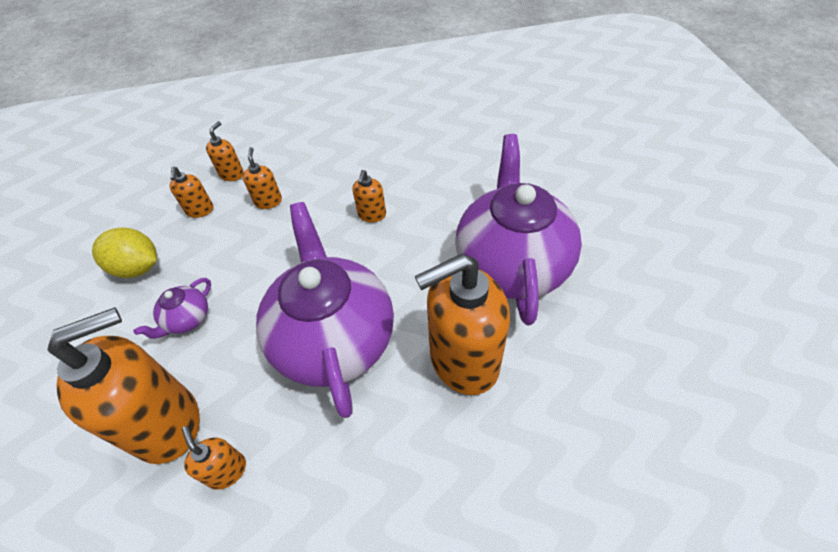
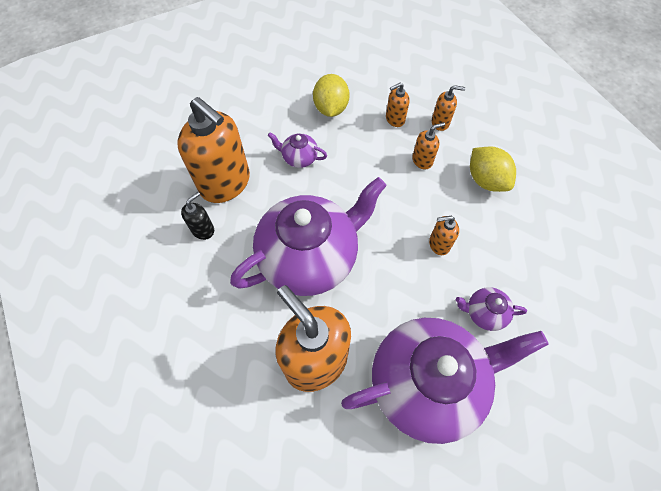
camera: 70 degrees right, 10 degrees up
(227, 470) = (203, 230): orange soap dispenser -> black soap dispenser
(320, 161) = (485, 180): none -> yellow lemon
(456, 202) = (484, 313): none -> purple teapot

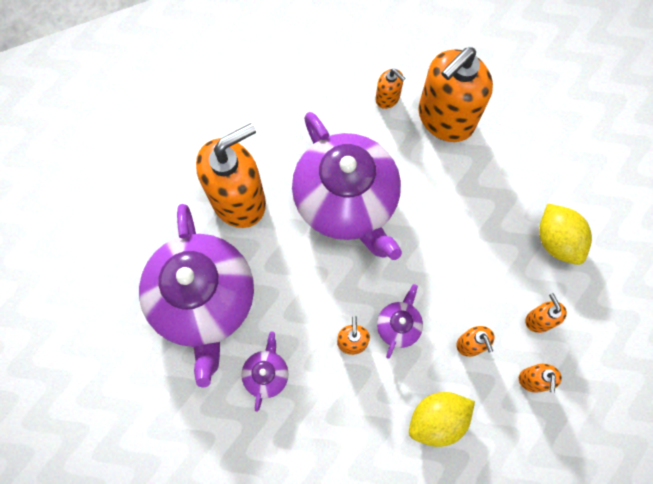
camera: 95 degrees right, 10 degrees up
(203, 230) = (387, 98): black soap dispenser -> orange soap dispenser
(299, 158) = (478, 198): purple teapot -> purple teapot (398, 325)
(331, 108) = (557, 240): yellow lemon -> yellow lemon turned 60 degrees clockwise

